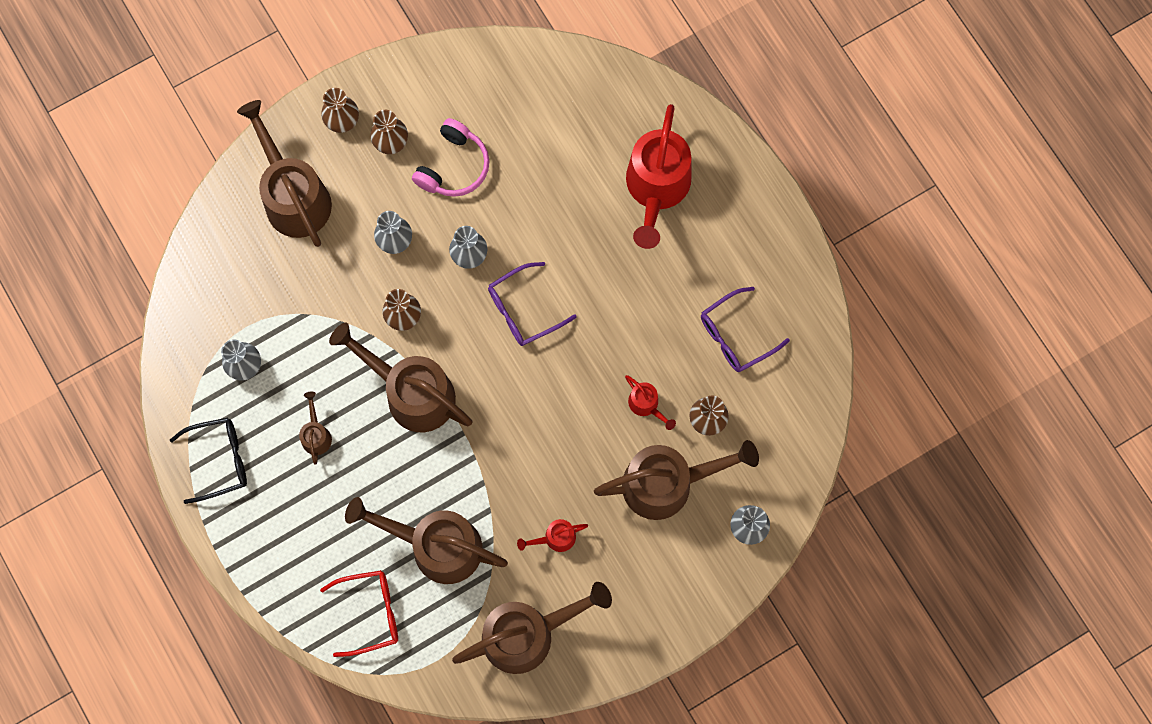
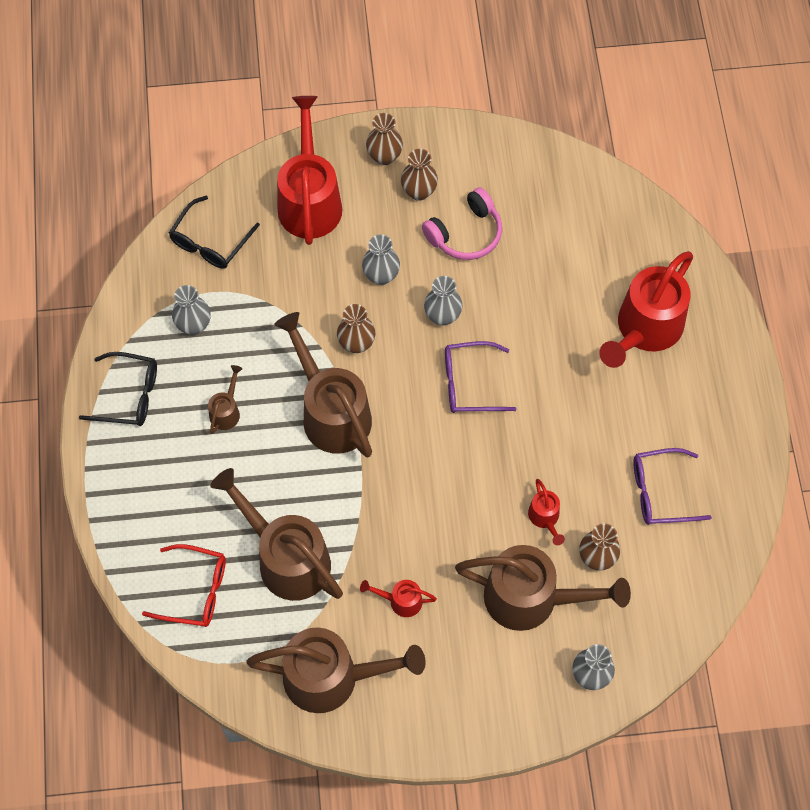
camera: 25 degrees right, 10 degrees down
(220, 279) = (210, 242): none -> black glasses
(293, 195) = (309, 199): brown watering can -> red watering can

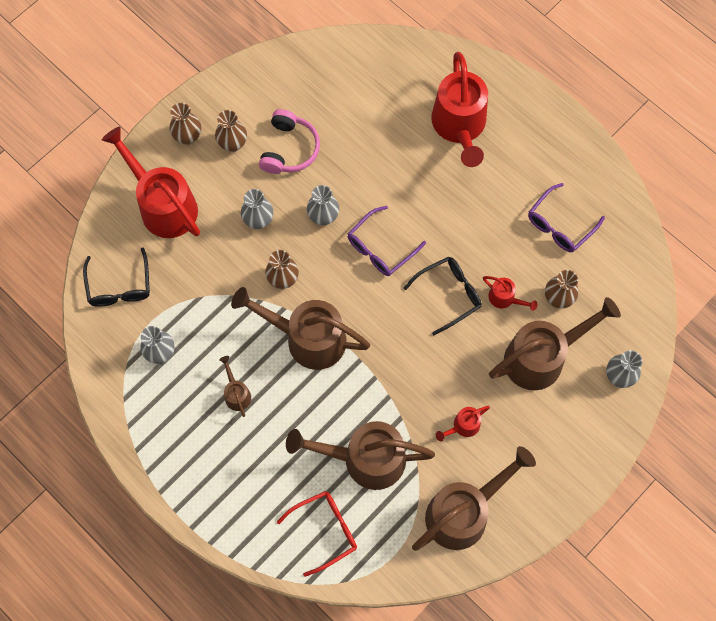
camera: 40 degrees left, 5 degrees up
(130, 395) = (160, 436): black glasses -> black glasses (449, 294)

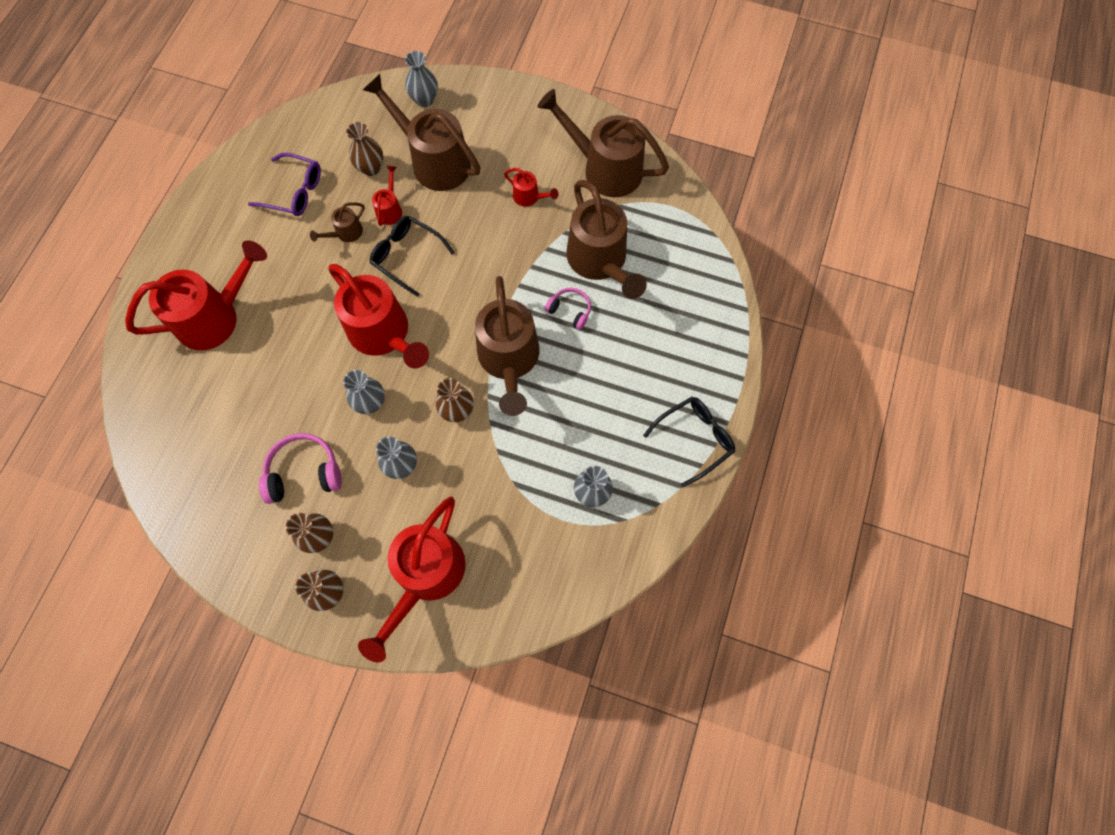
camera: 115 degrees left, 0 degrees up
(119, 287) = (541, 574): black glasses -> black glasses (695, 438)
(236, 393) = (596, 399): brown watering can -> brown watering can (345, 233)
(325, 530) = (680, 266): red glasses -> none
(329, 409) = (570, 310): none -> pink headphones
(380, 248) = (384, 335): purple glasses -> red watering can

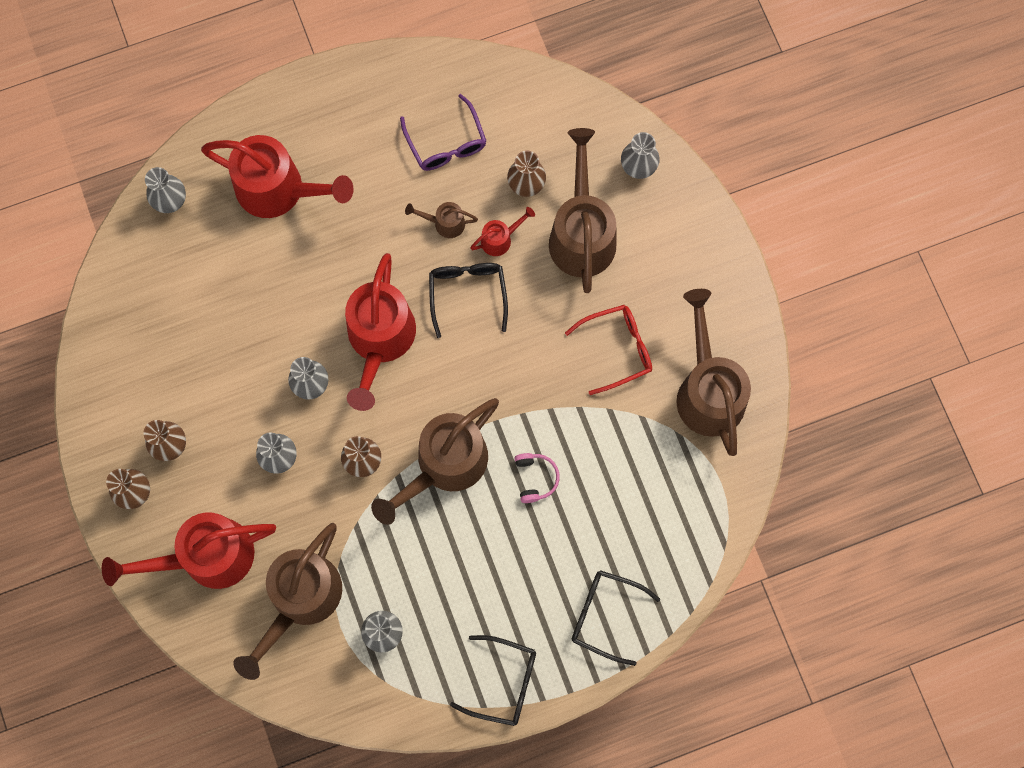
camera: 50 degrees right, 5 degrees up
(146, 394) = (171, 201): none -> grey vase
(304, 473) = (210, 386): pink headphones -> none
(529, 197) = (618, 349): red watering can -> red glasses
(600, 262) = (606, 466): brown watering can -> brown watering can (300, 601)
(700, 339) = (604, 615): none -> black glasses

